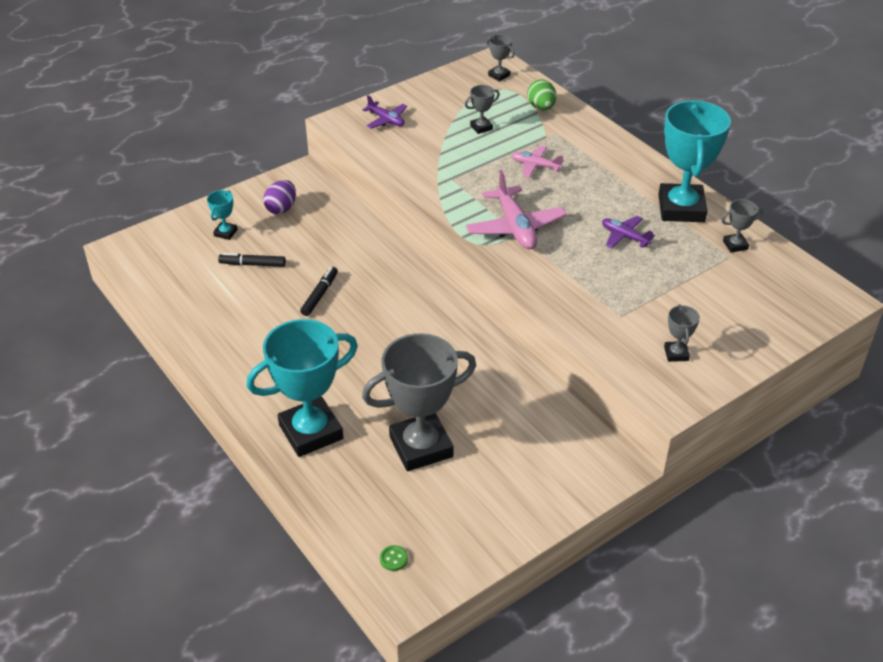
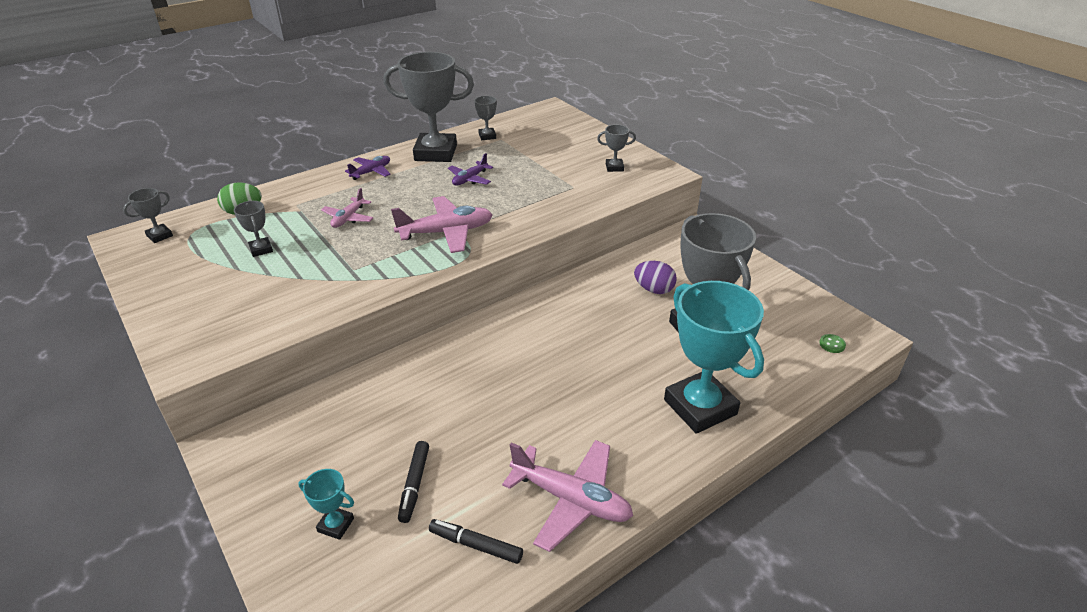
camera: 90 degrees left, 5 degrees down
(224, 344) = (571, 500): none -> pink plane
(281, 208) = (297, 463): purple egg -> purple egg (654, 289)
(319, 295) = (483, 412): black marker -> black marker (475, 545)
(386, 120) = (206, 320): purple plane -> purple plane (371, 172)
(681, 208) = (435, 153): turquoise trophy -> grey trophy

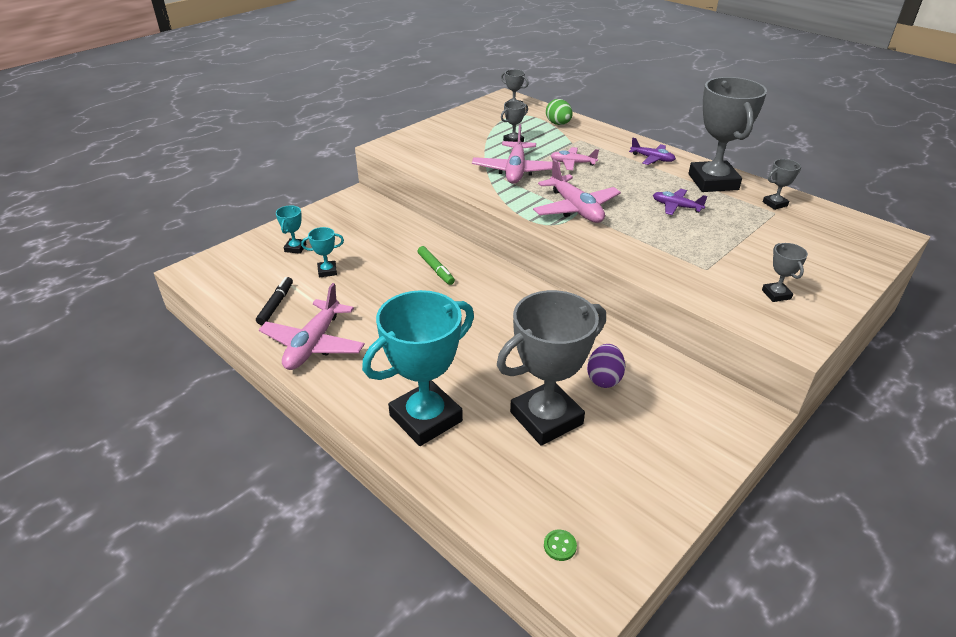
camera: 80 degrees right, 0 degrees up
(340, 258) = (515, 171): none -> pink plane
(414, 485) = (327, 271): black marker -> turquoise trophy
(452, 377) = (436, 269): none -> green marker

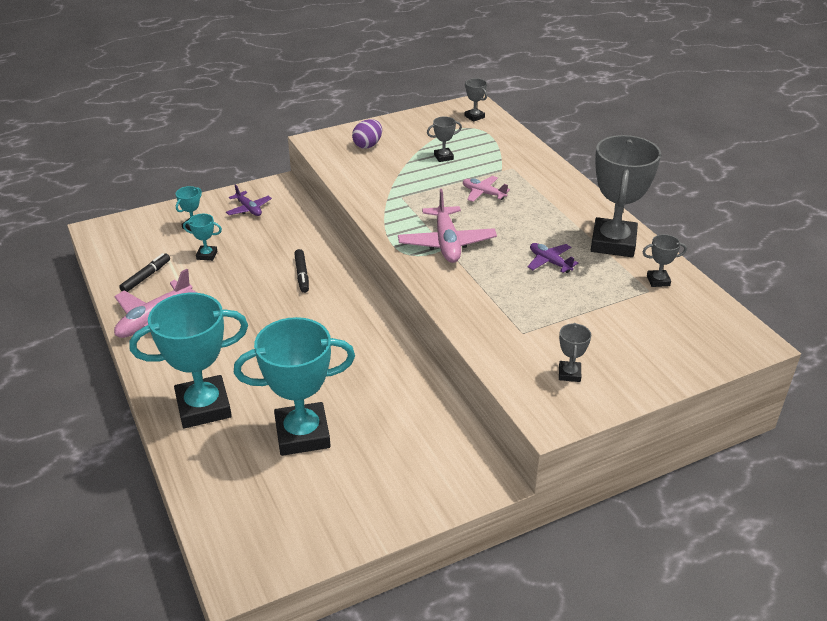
camera: 20 degrees right, 0 degrees up
(436, 269) = (302, 275): green marker -> black marker
(515, 171) = (420, 191): pink plane -> none
(546, 418) = (302, 434): grey trophy -> turquoise trophy
(558, 124) = (505, 146): green egg -> none
(560, 546) = (238, 538): green button -> none
(604, 379) = (379, 414): purple egg -> purple egg (368, 145)
(652, 159) = (571, 204): purple plane -> purple plane (249, 209)

